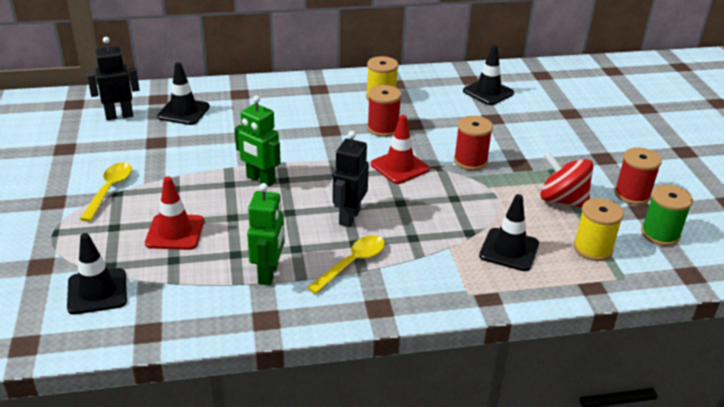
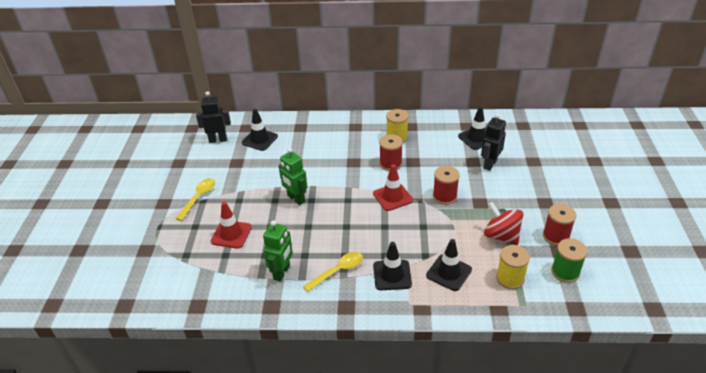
camera: 15 degrees right, 5 degrees up
(97, 291) = (174, 273): black traffic cone -> black traffic cone (392, 275)
(349, 217) = (346, 234): black robot -> black robot (489, 164)

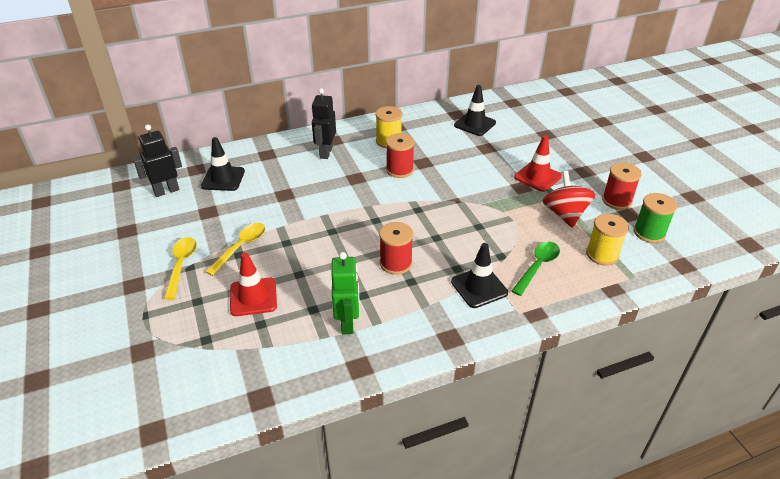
camera: 25 degrees left, 0 degrees up
(296, 199) = (312, 234): green robot -> none
(338, 271) = (415, 301): yellow spoon -> yellow spoon (241, 247)
(392, 197) = (425, 204): red traffic cone -> red traffic cone (537, 177)
(444, 196) = (481, 190): red spool -> red spool (396, 263)
(449, 272) = (537, 266): black traffic cone -> green spoon
(489, 164) = (505, 147): black robot -> black robot (325, 152)
(501, 236) = (565, 214): red spinning top -> red spinning top turned 60 degrees clockwise

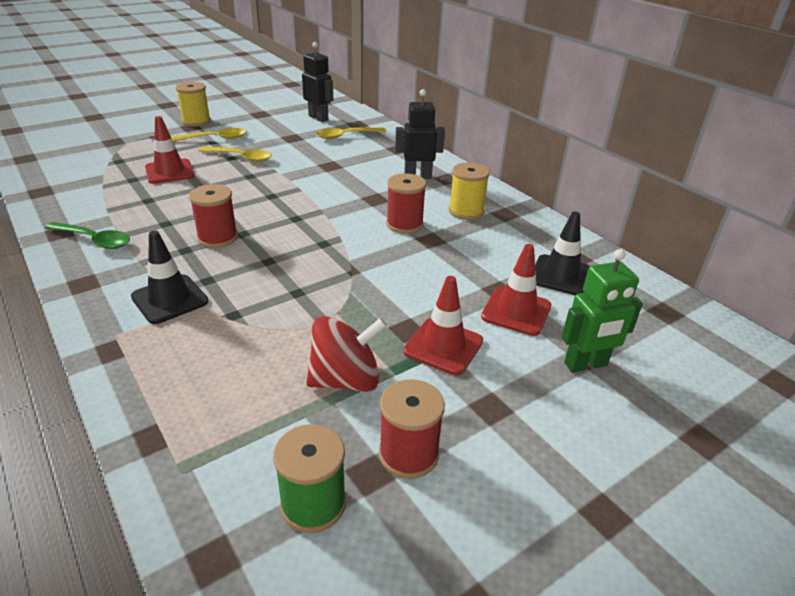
camera: 75 degrees right, 5 degrees down
(223, 179) = (346, 136): black traffic cone -> yellow spoon
(347, 323) = (124, 220): green robot -> green robot (586, 364)
(508, 147) = (516, 311): none -> red traffic cone
(537, 266) = (210, 350): green spoon -> green spoon (94, 240)
(602, 254) = (241, 427): yellow spool -> yellow spool (196, 121)

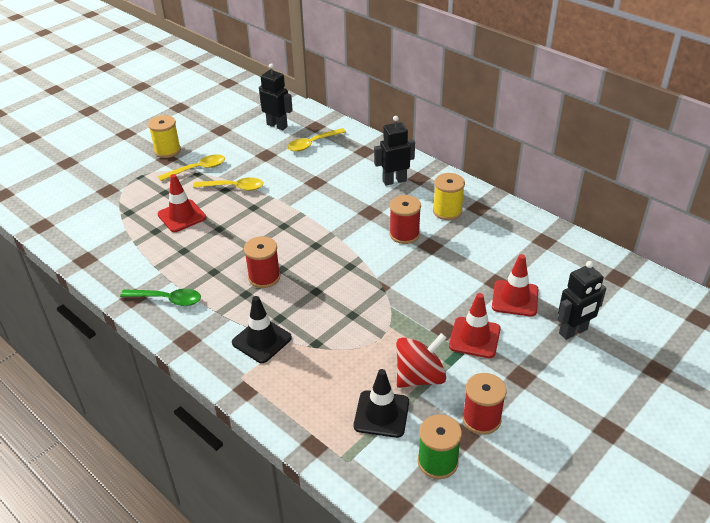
camera: 10 degrees left, 5 degrees up
(560, 275) = (537, 260): black traffic cone -> black traffic cone (381, 414)
(586, 364) = (573, 331): green robot -> black robot

